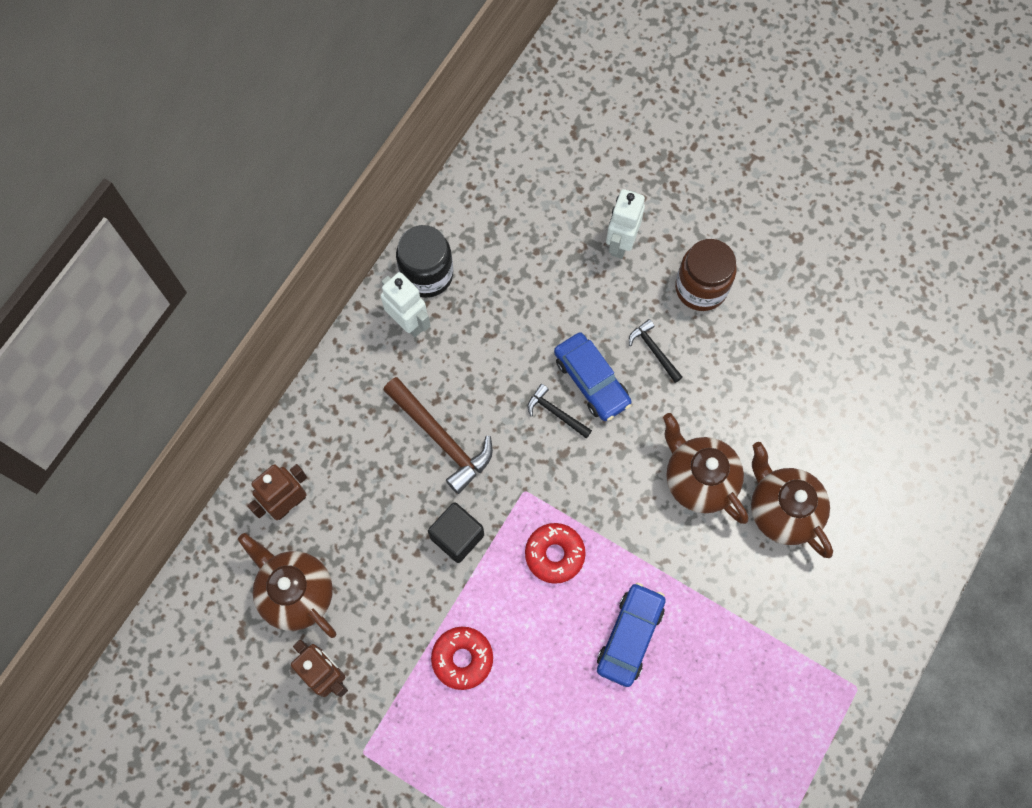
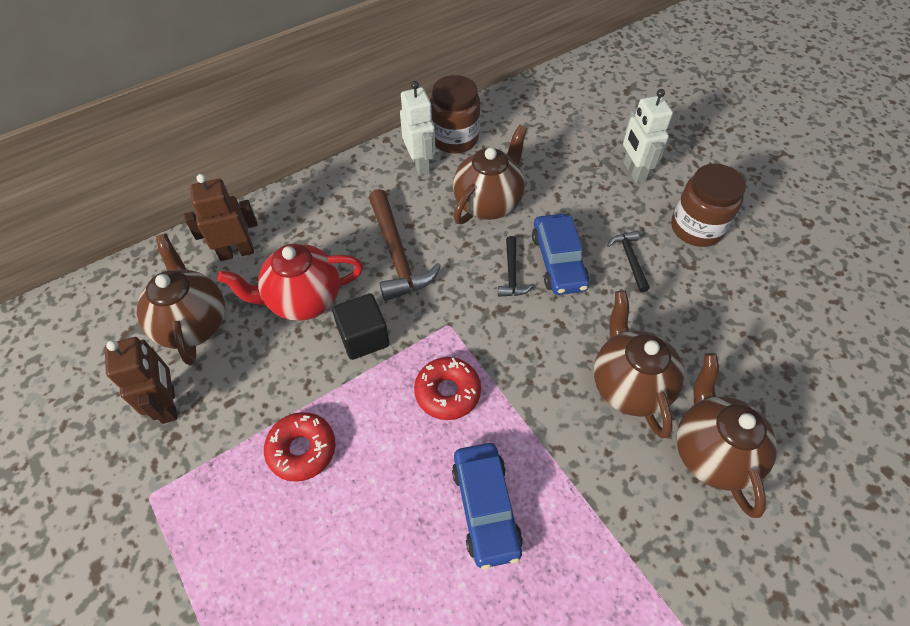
camera: 25 degrees right, 15 degrees down
(382, 525) = (303, 300): none -> red teapot
(427, 274) = (454, 138): black jar -> brown jar
(498, 342) = (488, 203): none -> brown teapot
(555, 413) = (512, 274): black hammer -> black hammer turned 150 degrees counterclockwise
(620, 243) = (633, 172): white robot -> white robot turned 60 degrees counterclockwise
(630, 636) = (485, 507): blue car -> blue car turned 120 degrees clockwise

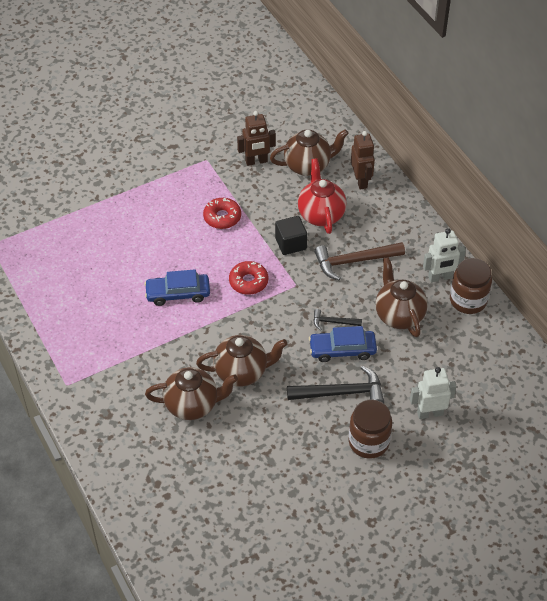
camera: 95 degrees right, 5 degrees down
(488, 203) = (399, 315): brown teapot -> brown teapot turned 150 degrees counterclockwise
(629, 259) = (341, 392): black hammer -> black hammer, size x1.87

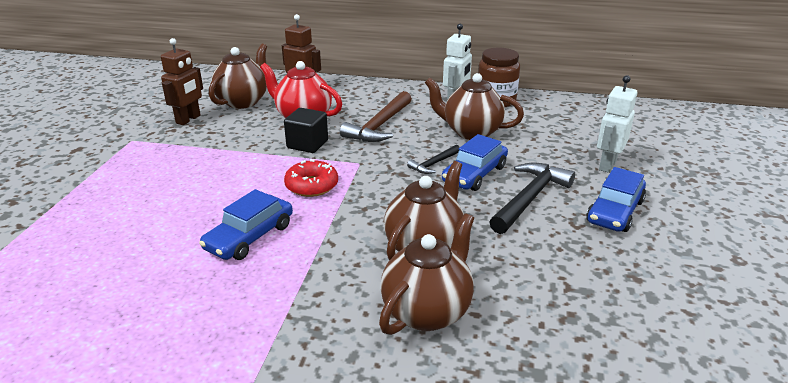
camera: 50 degrees left, 20 degrees down
(222, 217) = (210, 163): red donut -> none
(368, 442) = (615, 211): brown jar -> blue car

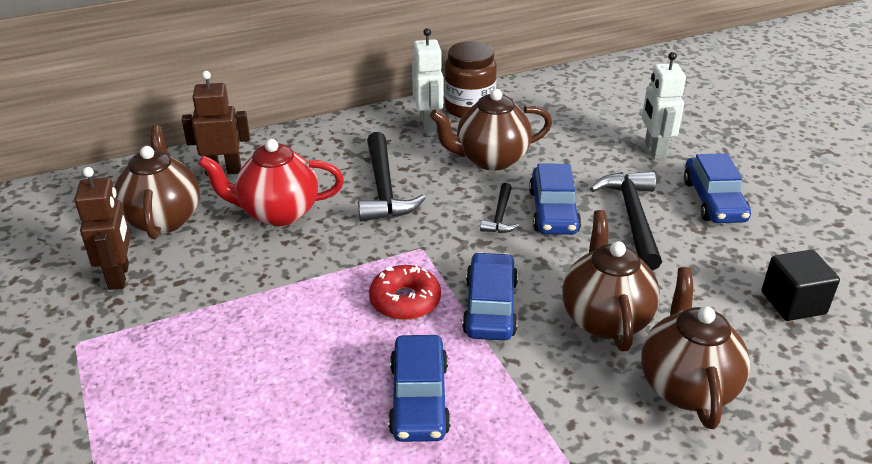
camera: 35 degrees left, 5 degrees up
(307, 144) = (330, 248): black cube -> black cube (793, 303)
(357, 209) = (490, 307): none -> blue car
(380, 126) = (384, 189): brown hammer -> black hammer

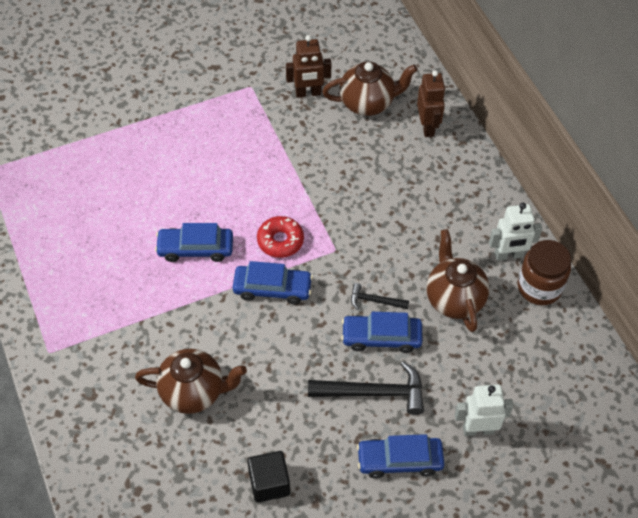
camera: 90 degrees right, 20 degrees up
(278, 213) = (375, 164): red teapot -> none
(384, 189) = (408, 226): black hammer -> none
(605, 319) = (258, 355): brown teapot -> none

